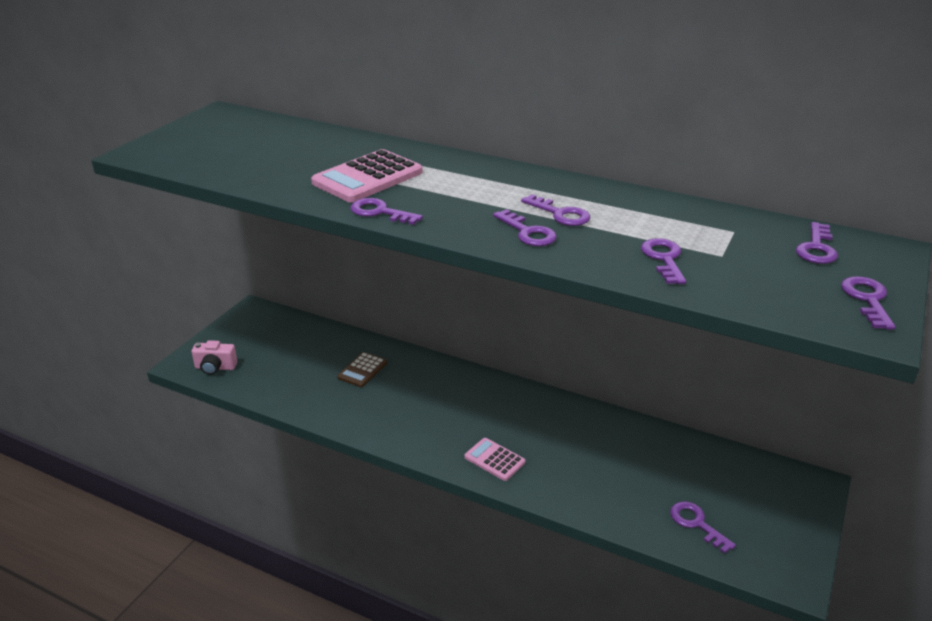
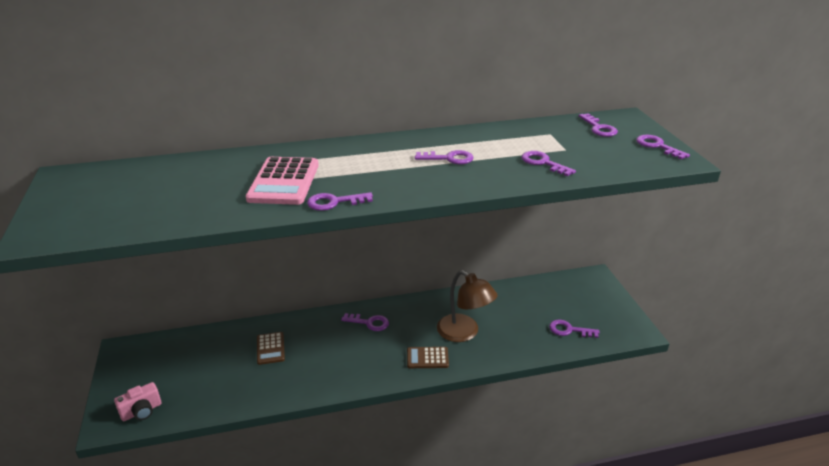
camera: 40 degrees left, 0 degrees up
(494, 460) = (427, 358): pink calculator -> brown calculator
(528, 232) = (449, 177): purple key -> purple key (369, 323)
(563, 457) = (464, 333): none -> brown lamp

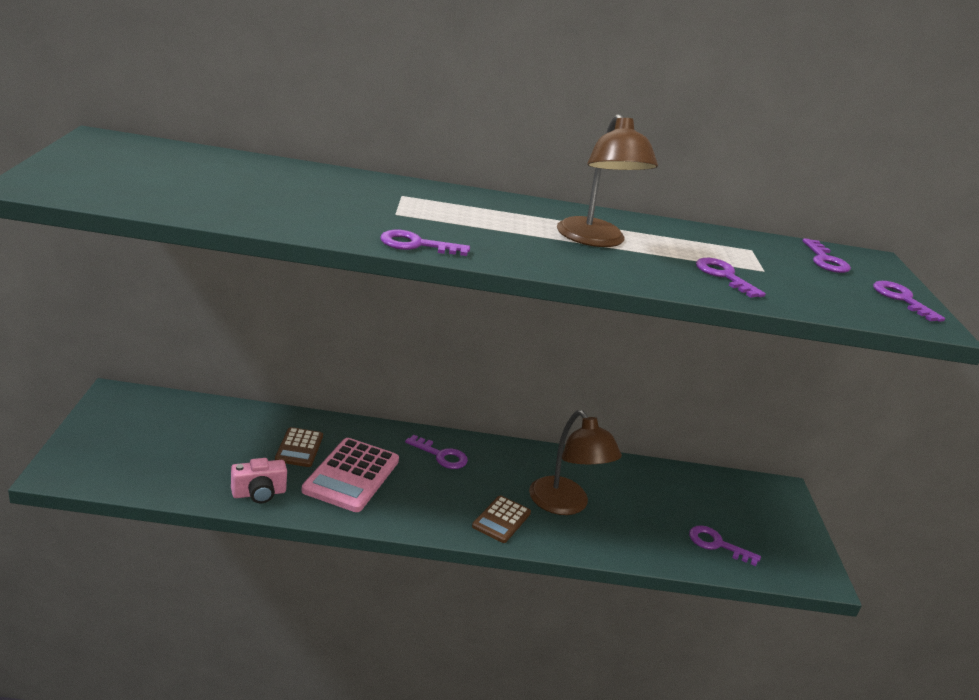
camera: 10 degrees right, 5 degrees down
(141, 411) = (107, 471): pink camera -> pink camera (259, 493)
(284, 182) = (364, 210): pink calculator -> pink calculator (351, 475)
(427, 358) = (501, 520): brown calculator -> brown calculator turned 75 degrees counterclockwise
(449, 158) = (595, 240): purple key -> brown lamp

